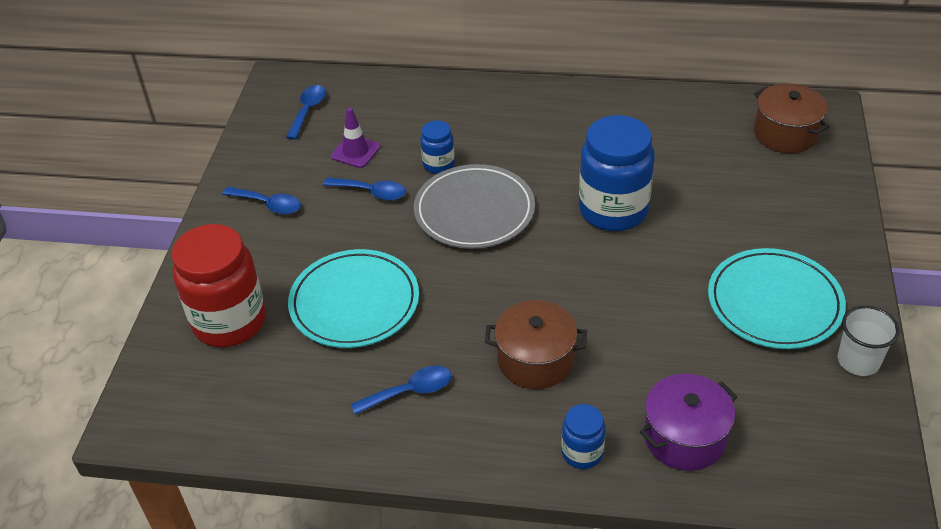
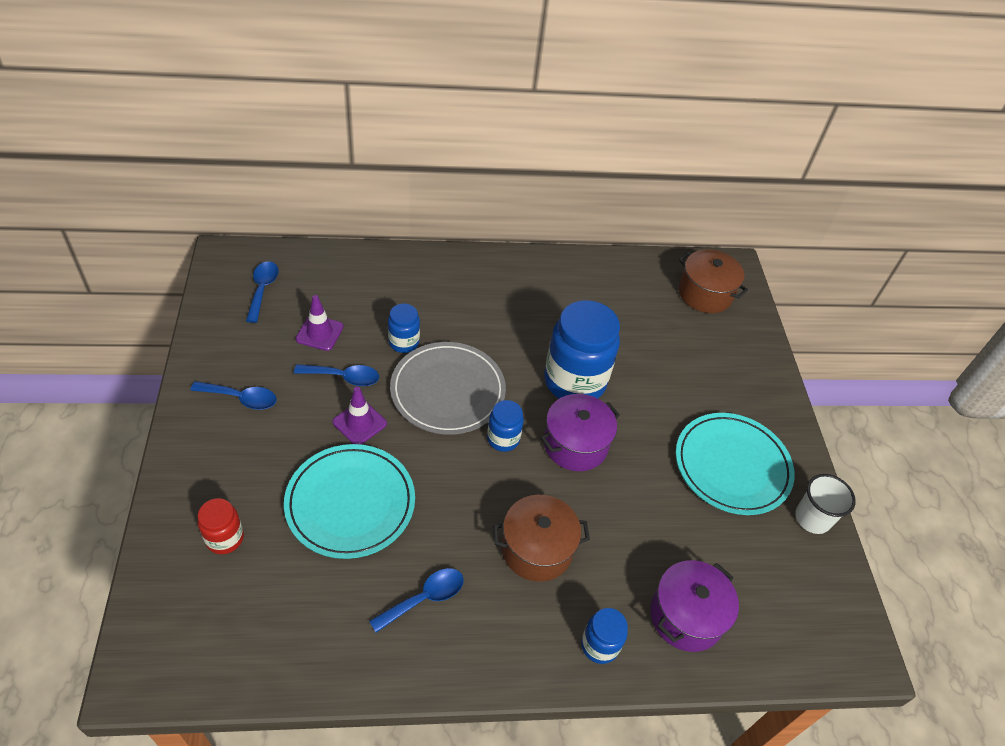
camera: 20 degrees left, 5 degrees up
(229, 322) = (225, 538): red jar -> red jar, size x0.49
(378, 233) = (359, 423): none -> purple traffic cone
(523, 258) = (503, 439): none -> blue jar
(600, 269) = (575, 444): none -> purple pot

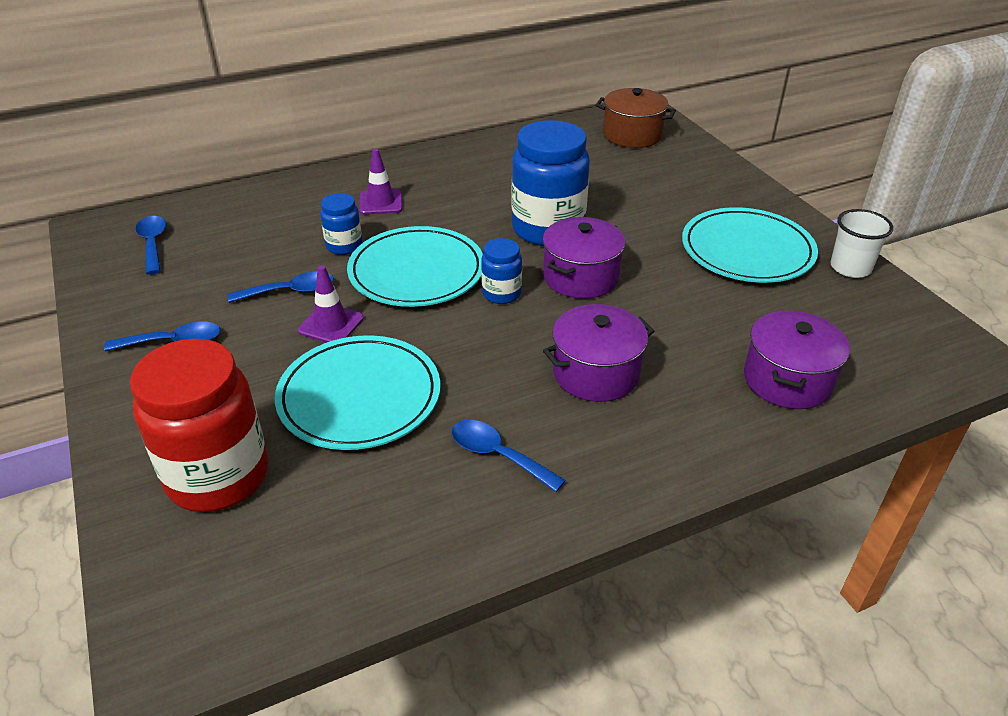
camera: 15 degrees left, 10 degrees down
(225, 538) = (218, 476): red jar -> red jar, size x2.04
(319, 333) = (241, 262): purple traffic cone -> purple traffic cone (381, 202)
(425, 598) = (497, 455): blue spoon -> blue spoon turned 90 degrees counterclockwise
(448, 391) = (416, 272): grey plate -> turquoise plate
(537, 549) = (596, 373): brown pot -> purple pot
(599, 645) = (717, 434): blue jar -> none

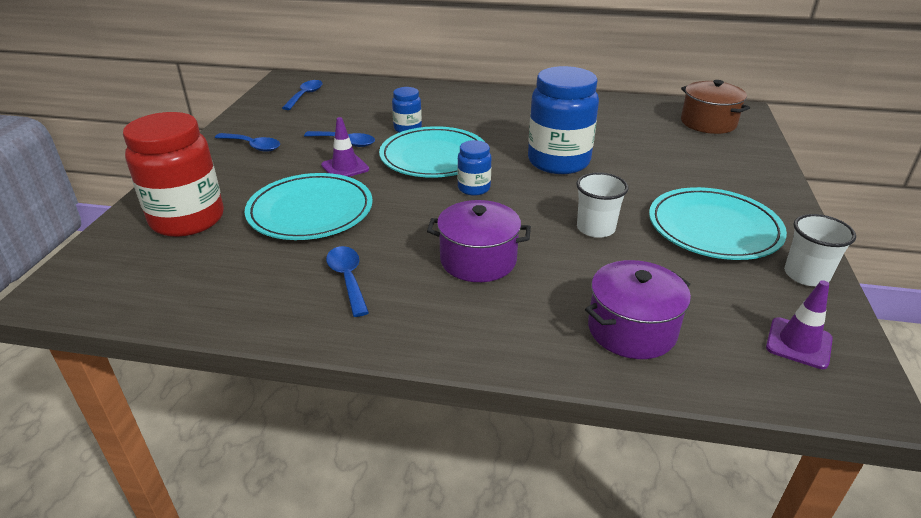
camera: 35 degrees right, 5 degrees down
(381, 202) = (461, 112): purple traffic cone -> purple traffic cone (798, 343)
(581, 277) = (545, 198): purple pot -> none
(658, 292) = (595, 228): none -> white cup

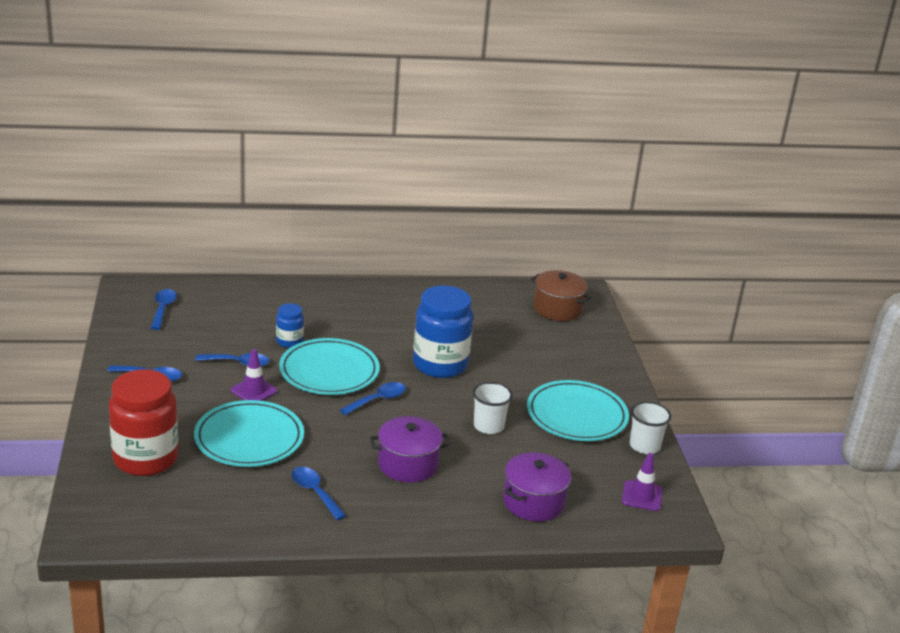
camera: 20 degrees left, 5 degrees down
(474, 188) = (378, 400): blue jar -> blue spoon

